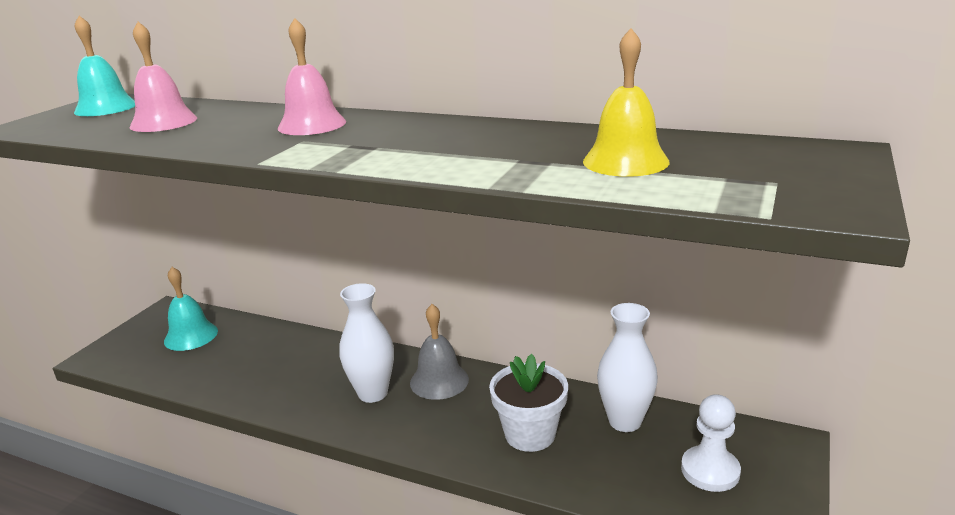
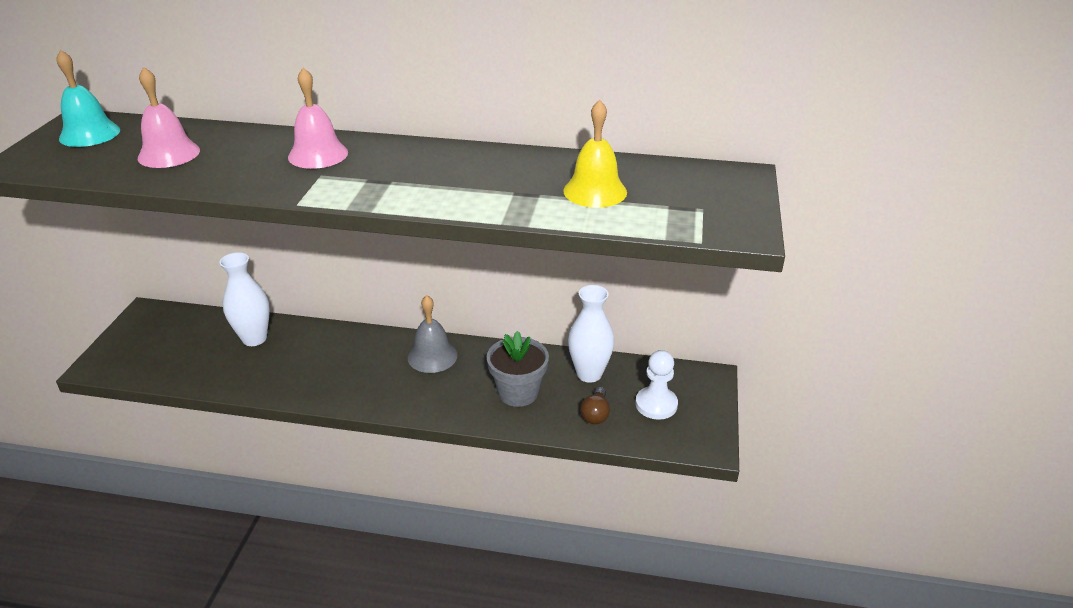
camera: 15 degrees left, 10 degrees up
(191, 336) = (184, 336): turquoise bell -> none
(373, 393) = (378, 373): white vase -> white vase (254, 338)
(530, 434) = (518, 392): white flower pot -> grey flower pot
(625, 473) = (595, 414): none -> brown light bulb

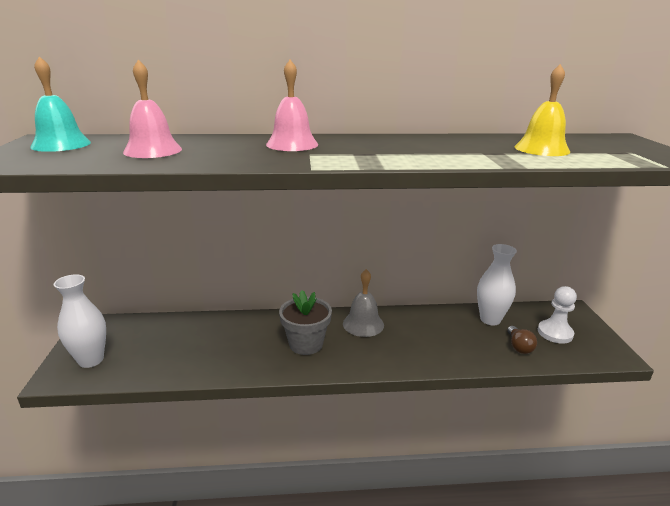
camera: 15 degrees left, 10 degrees down
(254, 338) = (204, 332): white vase -> white vase (91, 360)
(518, 392) = (449, 340): grey flower pot -> grey flower pot (306, 344)

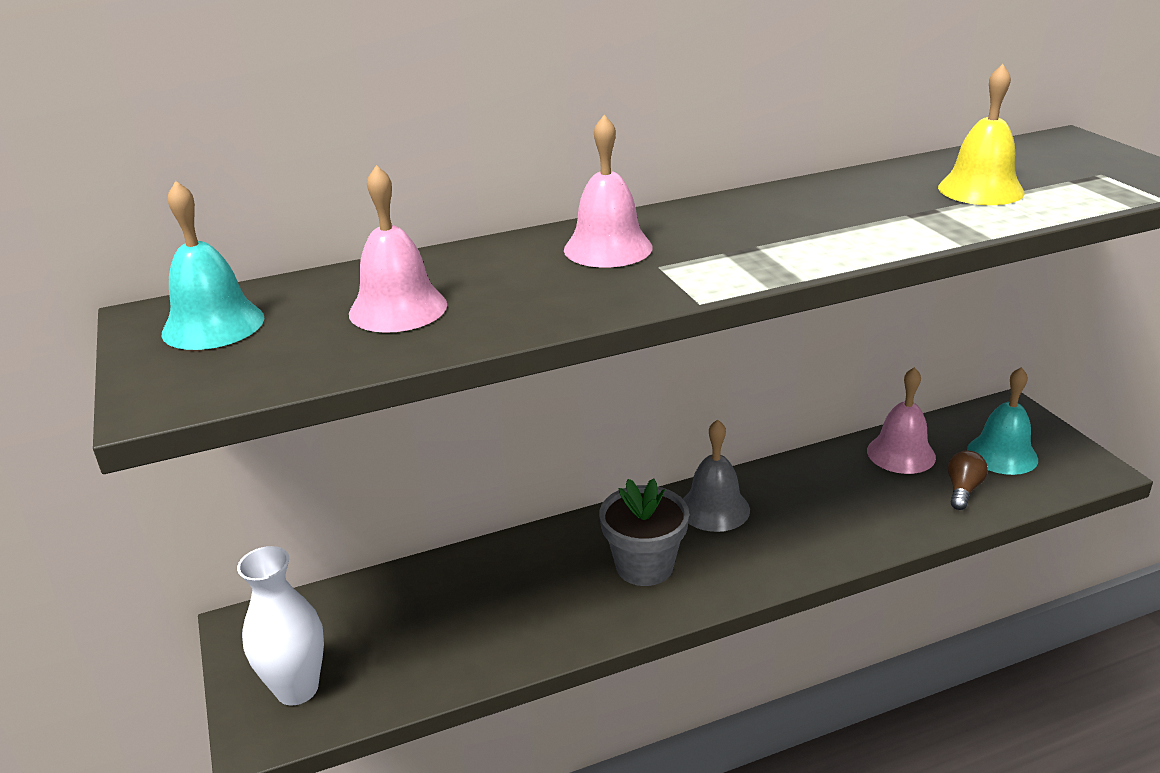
camera: 15 degrees left, 5 degrees up
(490, 319) = (901, 454): white vase -> pink bell
(519, 347) = (963, 490): brown light bulb -> brown light bulb turned 135 degrees counterclockwise
(555, 333) = (1002, 454): white pawn -> turquoise bell

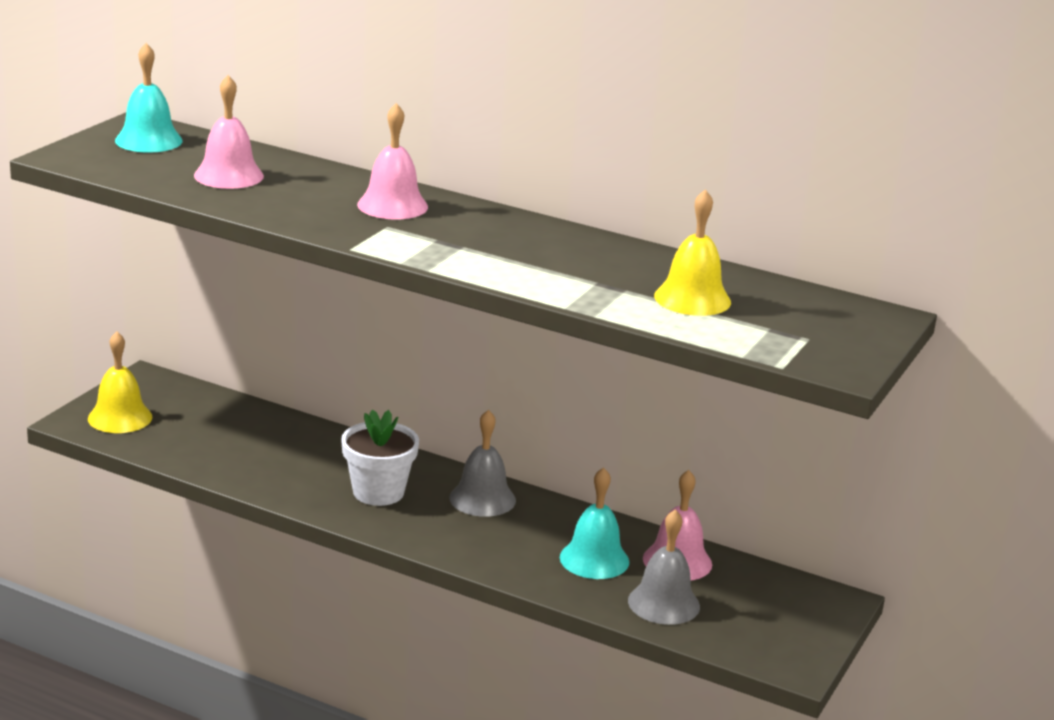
camera: 45 degrees right, 5 degrees down
(297, 689) = (120, 417): white vase -> yellow bell
(644, 566) = (378, 492): grey flower pot -> white flower pot
(963, 490) = (663, 603): brown light bulb -> grey bell
(1002, 454) = (749, 611): turquoise bell -> turquoise bell (594, 559)

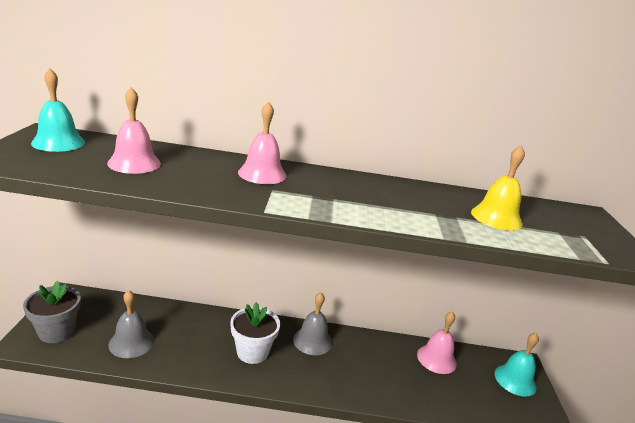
camera: 25 degrees left, 0 degrees up
(120, 417) = (57, 331): yellow bell -> grey flower pot
(594, 559) = (398, 370): turquoise bell -> turquoise bell (515, 380)
(663, 603) = (454, 394): grey bell -> grey bell (131, 342)

